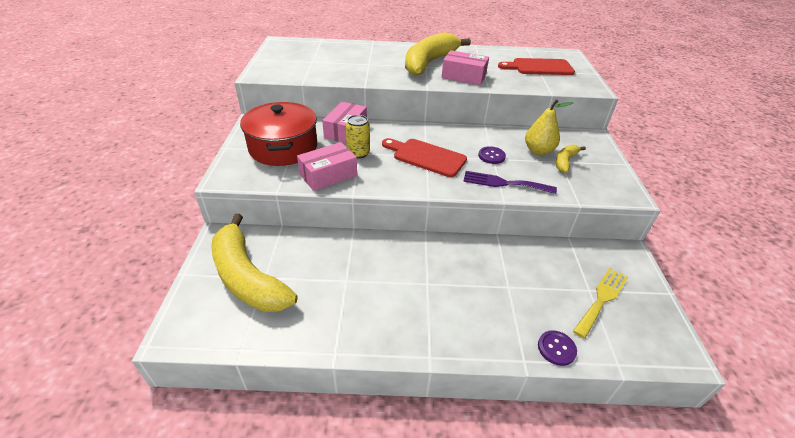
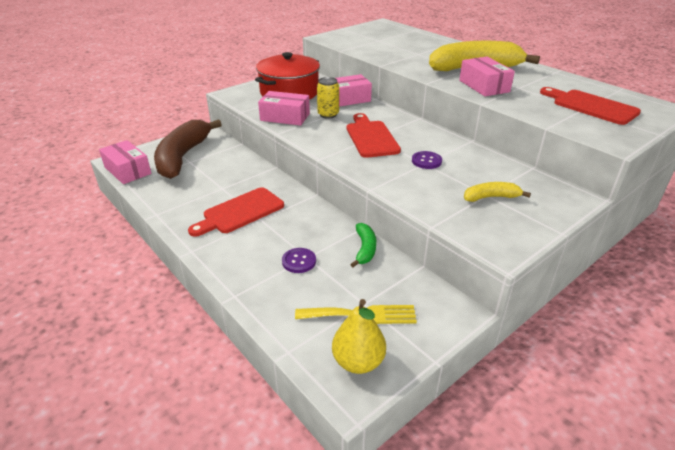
camera: 50 degrees right, 5 degrees down
(211, 335) = (127, 170): none -> pink box
(248, 277) = (183, 157): yellow banana -> brown banana
(401, 290) = (240, 212): none -> red cutting board
(504, 183) = (396, 180): purple fork -> none
(525, 251) = (365, 249): none -> green banana
(538, 151) = (481, 178): yellow pear -> yellow pear (358, 361)
(556, 348) = (266, 308): purple button -> purple button (299, 261)

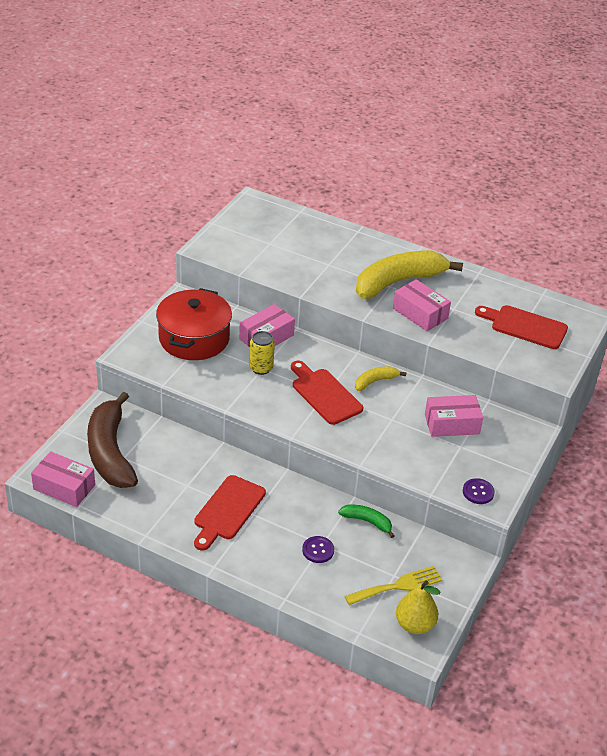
camera: 25 degrees left, 5 degrees up
(285, 117) = (217, 382): pink box -> pink box (451, 424)
(365, 249) = (367, 522): green banana -> green banana turned 45 degrees counterclockwise
(426, 161) = (392, 416): purple button -> purple button (478, 492)
(491, 197) = (465, 448): yellow banana -> yellow banana (375, 381)

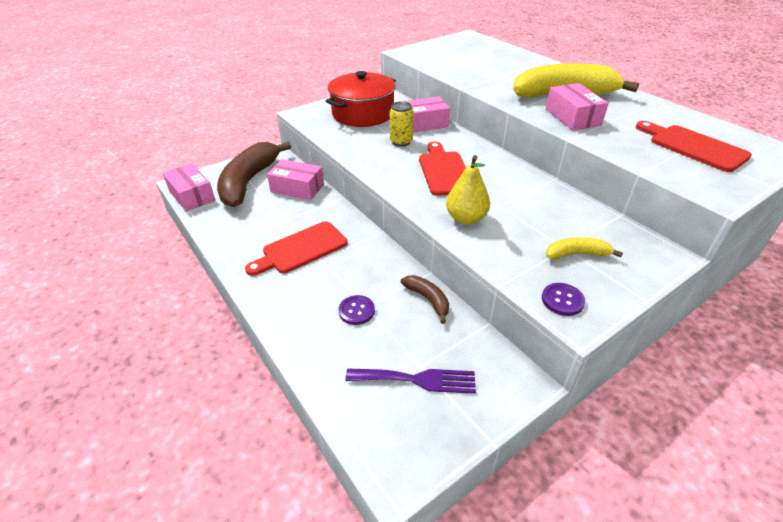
camera: 30 degrees right, 0 degrees up
(367, 522) = (428, 299): green banana -> brown banana
(375, 381) = (502, 172): yellow banana -> yellow banana (577, 254)
(397, 586) = (417, 380): yellow fork -> purple fork
(414, 624) = (408, 437): yellow pear -> yellow pear (466, 218)
(451, 424) = (565, 225): pink box -> pink box (297, 188)

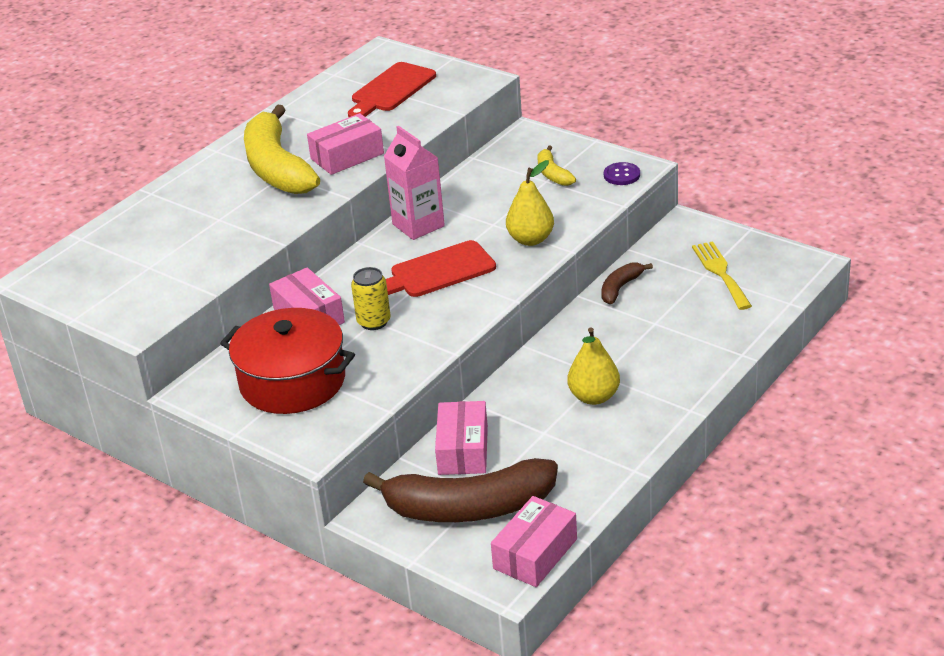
camera: 105 degrees left, 5 degrees down
(301, 249) = (594, 397): red cutting board -> yellow pear
(356, 311) = (665, 326): purple button -> none
(417, 380) = (720, 272): purple fork -> yellow fork
(513, 173) = (418, 225): none -> pink carton

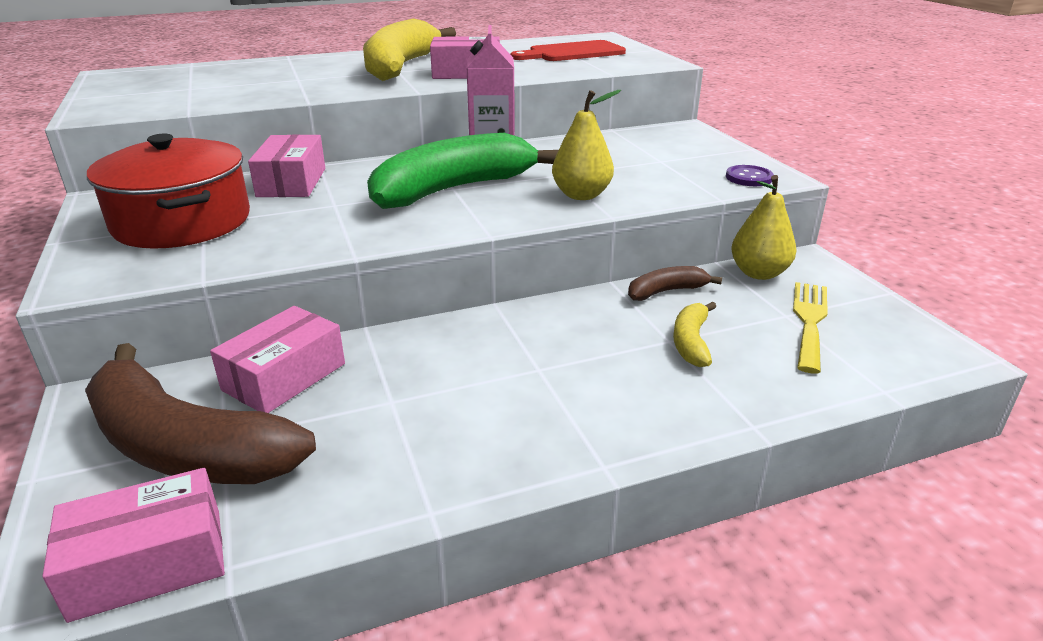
camera: 30 degrees right, 5 degrees down
(374, 322) = (332, 205): yellow can -> none
(438, 271) = (453, 189): red cutting board -> green banana
(553, 174) = (674, 158): yellow banana -> yellow banana (691, 342)
(594, 397) = (499, 389): yellow pear -> yellow pear (758, 273)

